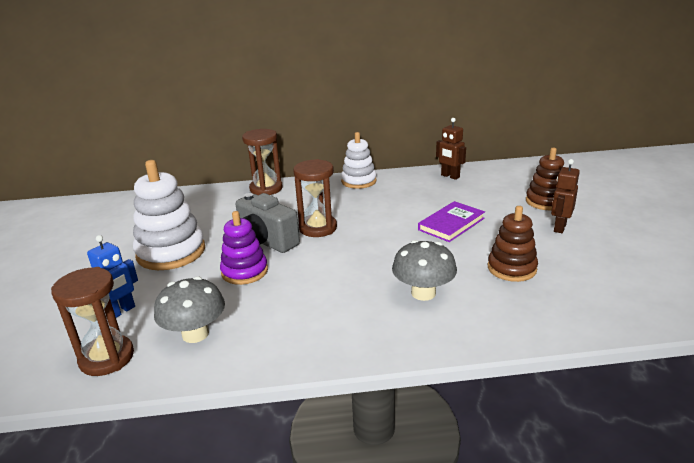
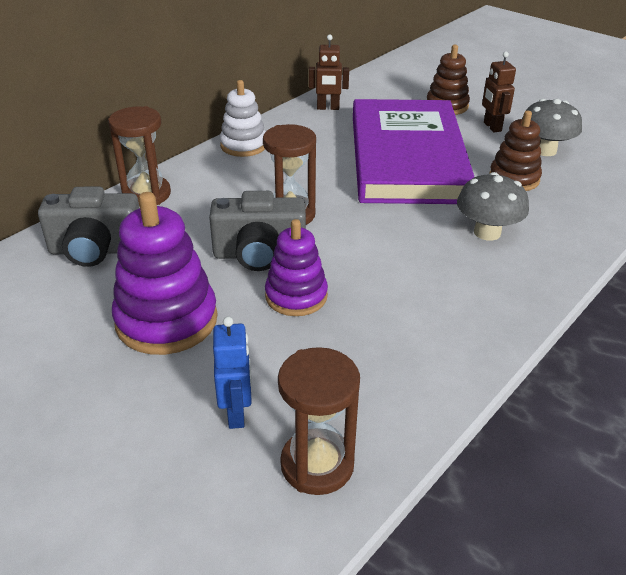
camera: 45 degrees left, 10 degrees up
(171, 252) = (166, 320): white stacking toy -> purple stacking toy
(195, 334) = (363, 383): grey mushroom -> grey mushroom (545, 150)
(200, 206) = (96, 250): none -> grey camera
(451, 224) = (407, 157): purple book -> purple book, size x2.39

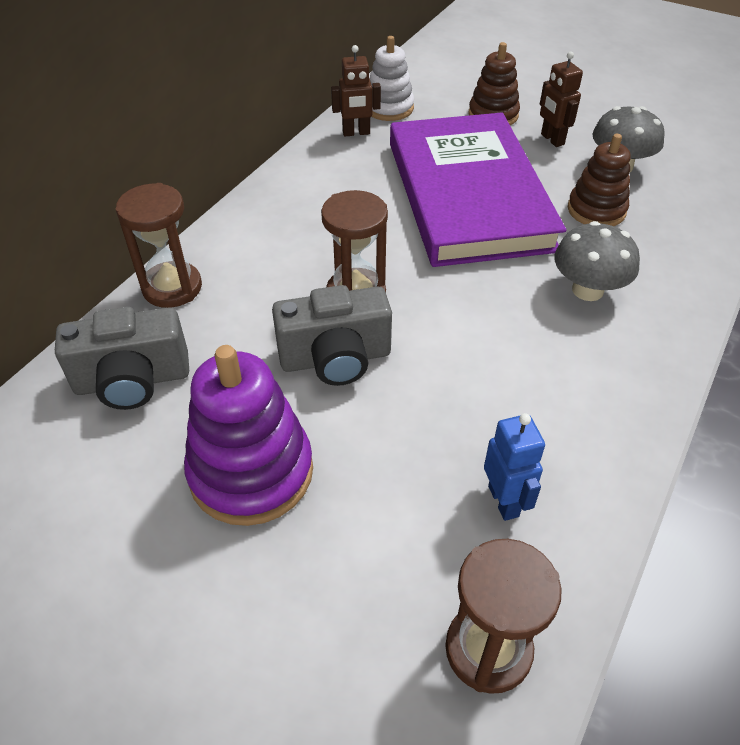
camera: 10 degrees left, 10 degrees up
(237, 413) = (374, 593): blue robot -> blue robot (504, 501)
(243, 145) = (271, 200): white stacking toy -> white stacking toy (389, 108)
(296, 296) = (396, 412): purple stacking toy -> none

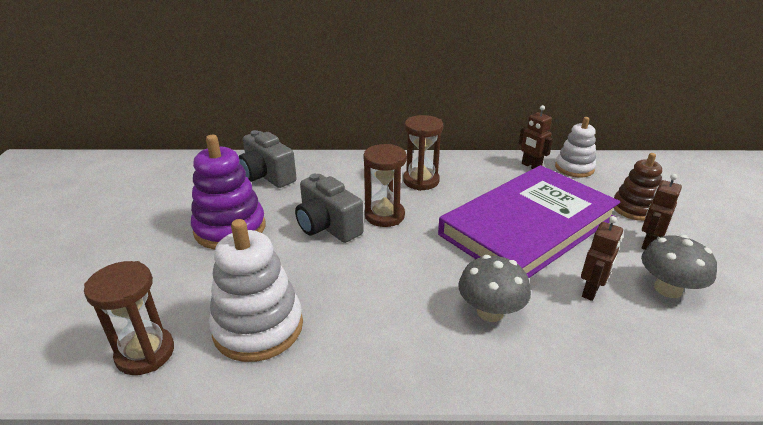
camera: 60 degrees right, 15 degrees down
(172, 288) = (336, 162): brown hourglass -> brown hourglass (421, 181)
(504, 501) = (258, 327): blue robot -> white stacking toy
(596, 210) = (591, 291): brown stacking toy -> brown robot

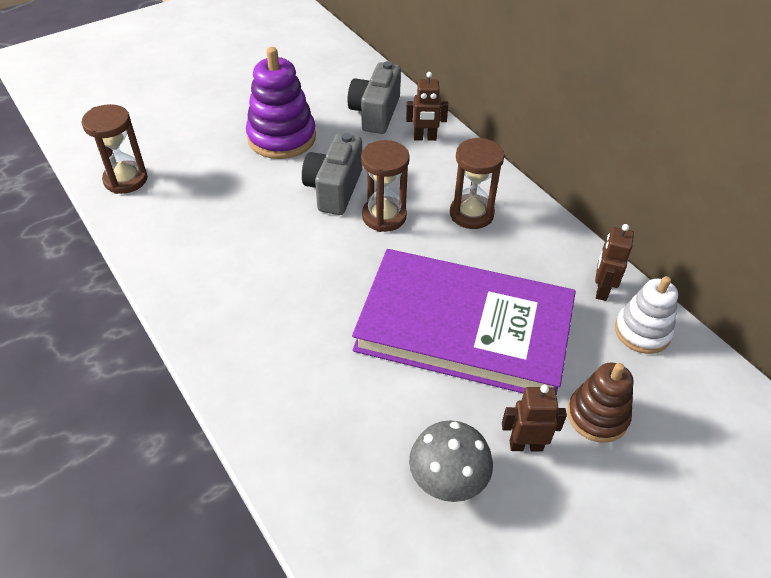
camera: 55 degrees right, 15 degrees up
(258, 327) = (184, 217): white stacking toy -> none
(490, 312) = (300, 344): grey mushroom -> none
(591, 291) = (390, 412): brown robot -> brown robot (425, 138)

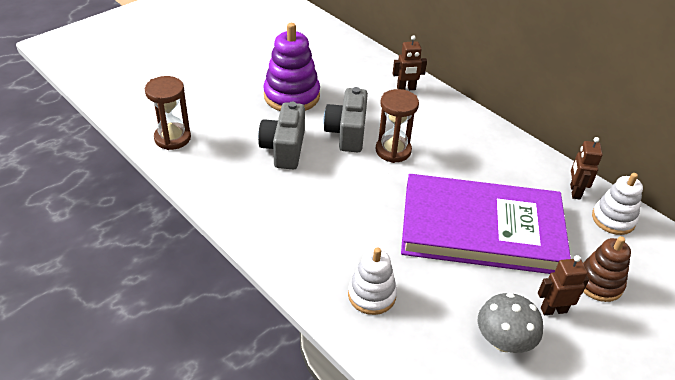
camera: 10 degrees left, 5 degrees down
(300, 400) = (371, 295): none -> white stacking toy
(375, 113) = (361, 72): grey camera -> grey camera (284, 149)
(471, 214) = (460, 143): brown hourglass -> none

